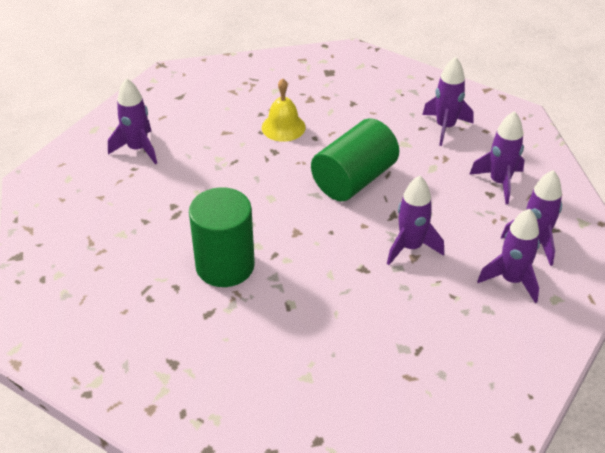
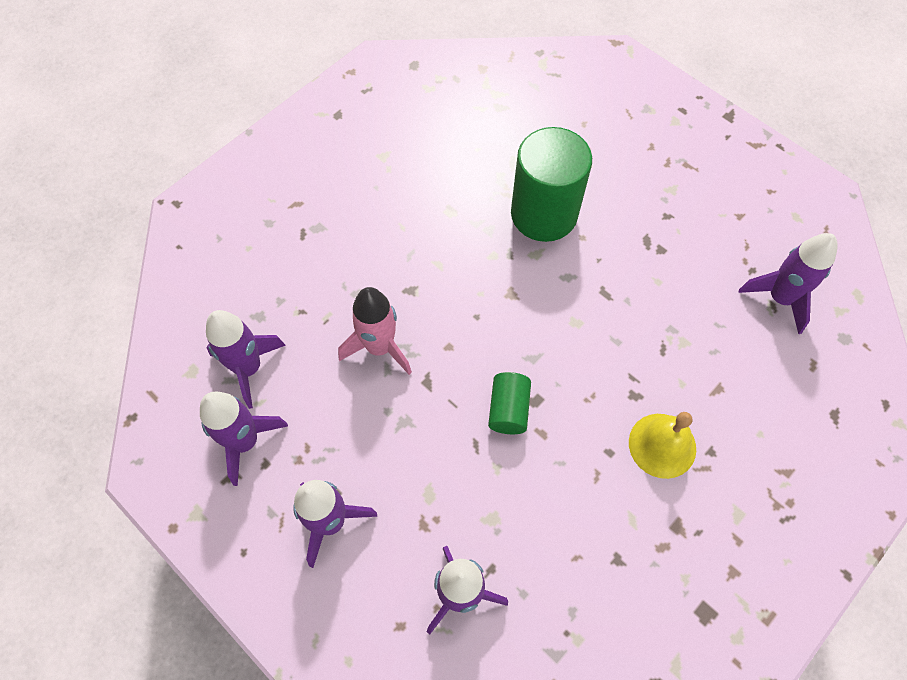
camera: 145 degrees right, 20 degrees up
(354, 179) = (508, 409): green cylinder -> green cylinder, size x0.50
(410, 247) = (379, 347): purple rocket -> pink rocket

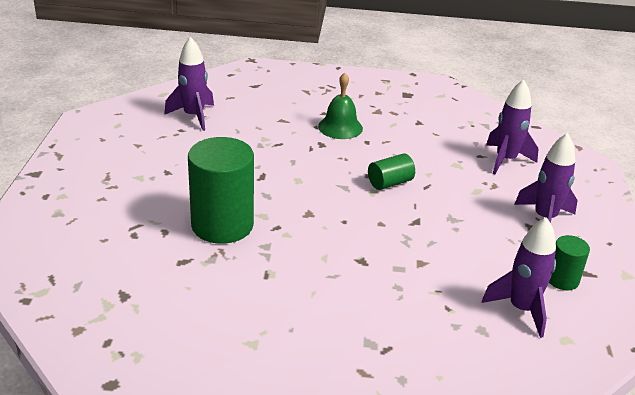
camera: 130 degrees left, 30 degrees down
(245, 442) = (562, 280): purple rocket -> green cylinder
(379, 347) = (421, 253): pink rocket -> none
(662, 445) = (340, 127): yellow bell -> green bell

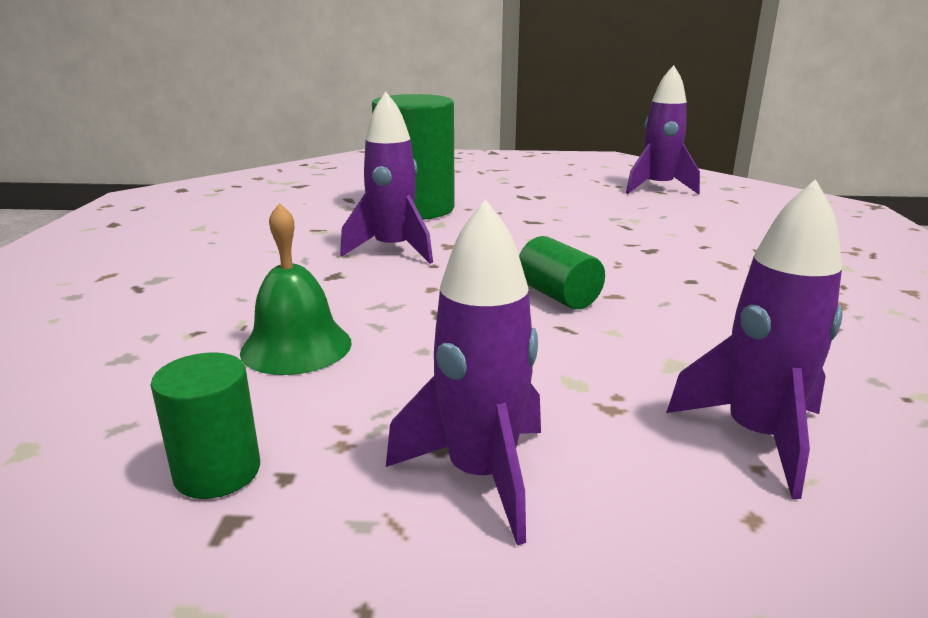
camera: 90 degrees right, 10 degrees down
(340, 127) = (721, 261): green bell -> green bell (296, 347)
(521, 309) = (149, 402): purple rocket -> purple rocket (393, 250)

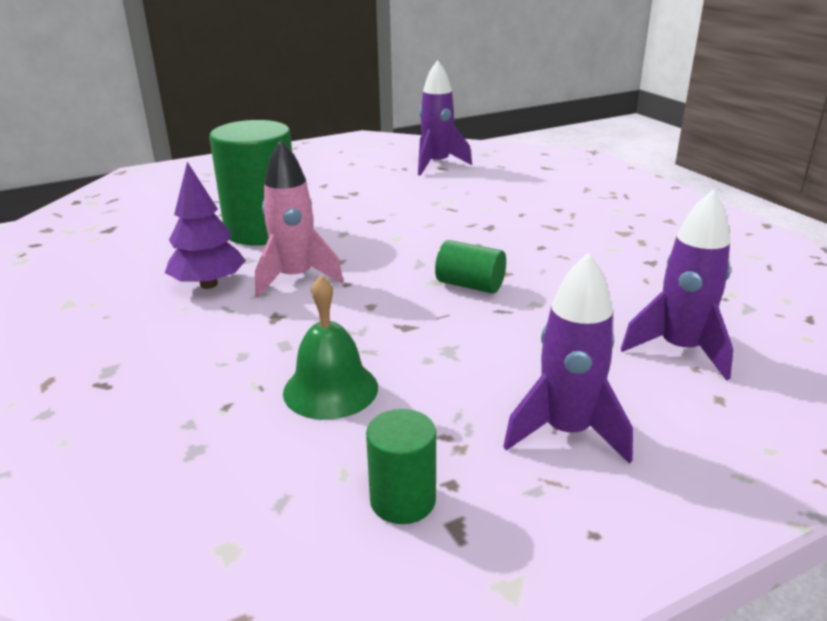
camera: 30 degrees left, 5 degrees up
(316, 238) = (209, 284): none -> purple tree
(393, 250) = (295, 278): purple rocket -> pink rocket

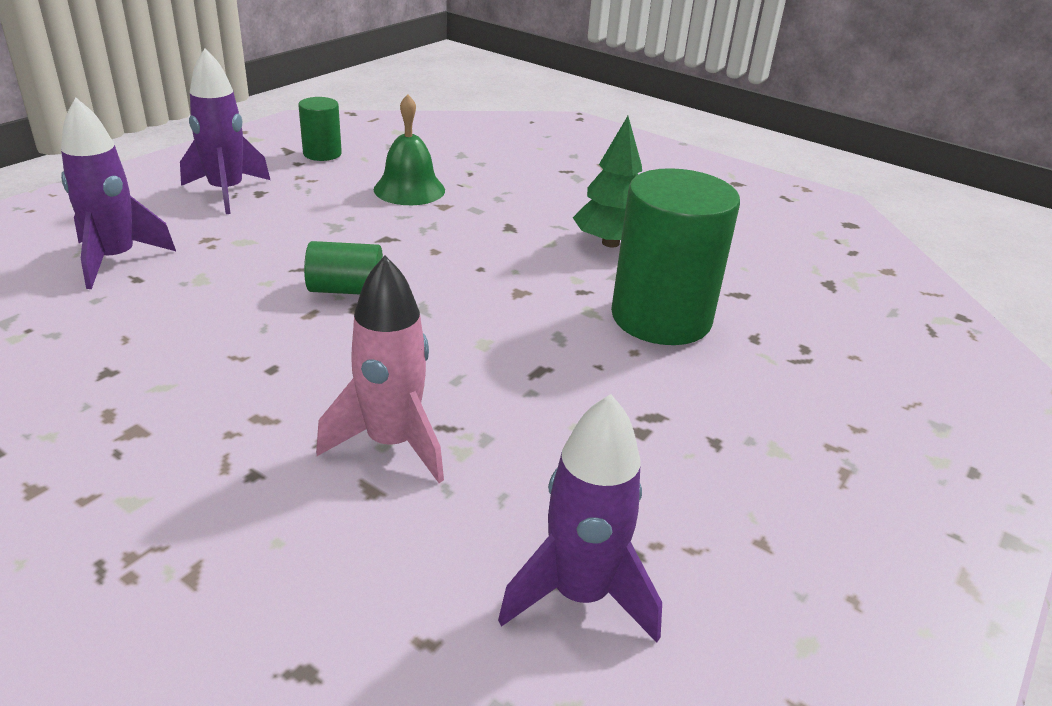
camera: 150 degrees right, 5 degrees up
(209, 284) = (610, 243): purple tree -> green tree
(295, 278) = (538, 263): pink rocket -> pink rocket (392, 443)

